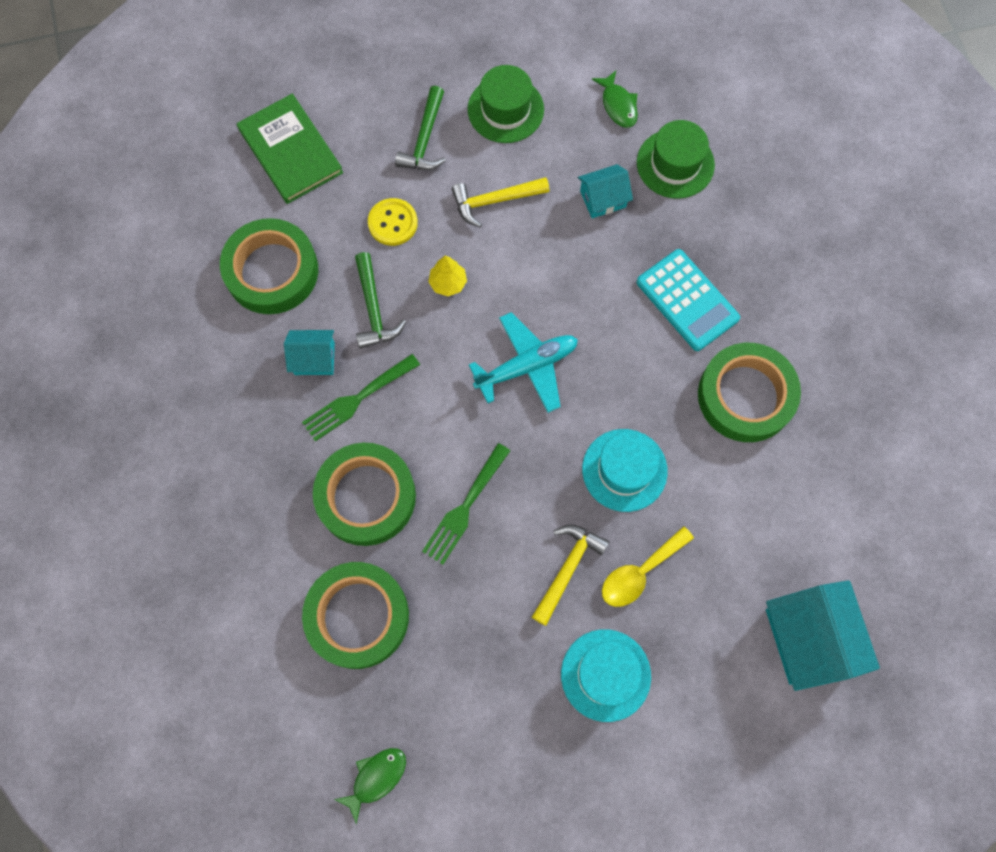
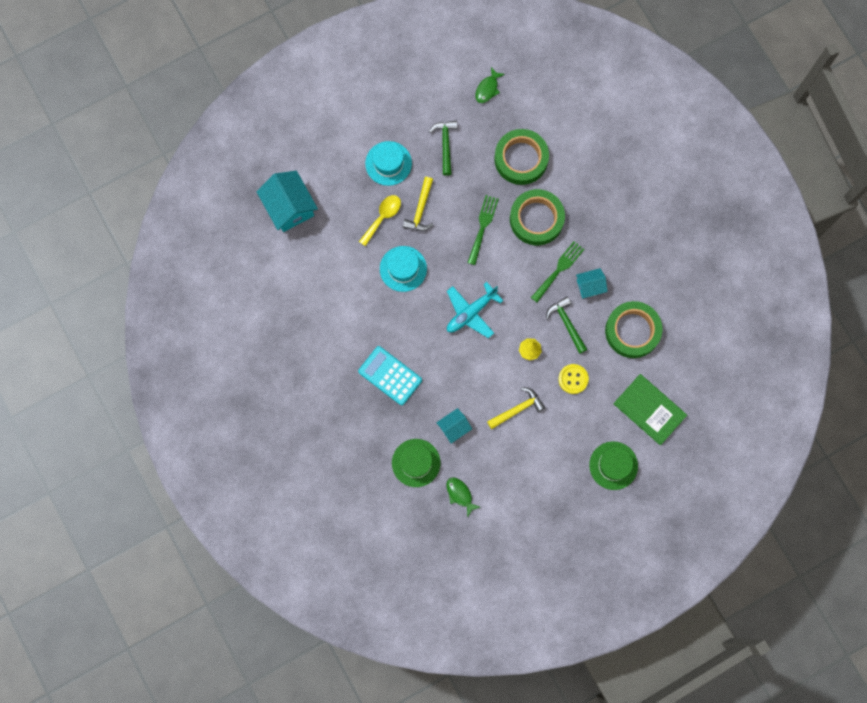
camera: 165 degrees right, 5 degrees up
(425, 139) = (571, 439): green hammer -> green hammer (445, 144)
(505, 109) = (528, 473): green hat -> green hat (613, 465)
(745, 396) = (345, 327): green tape -> none

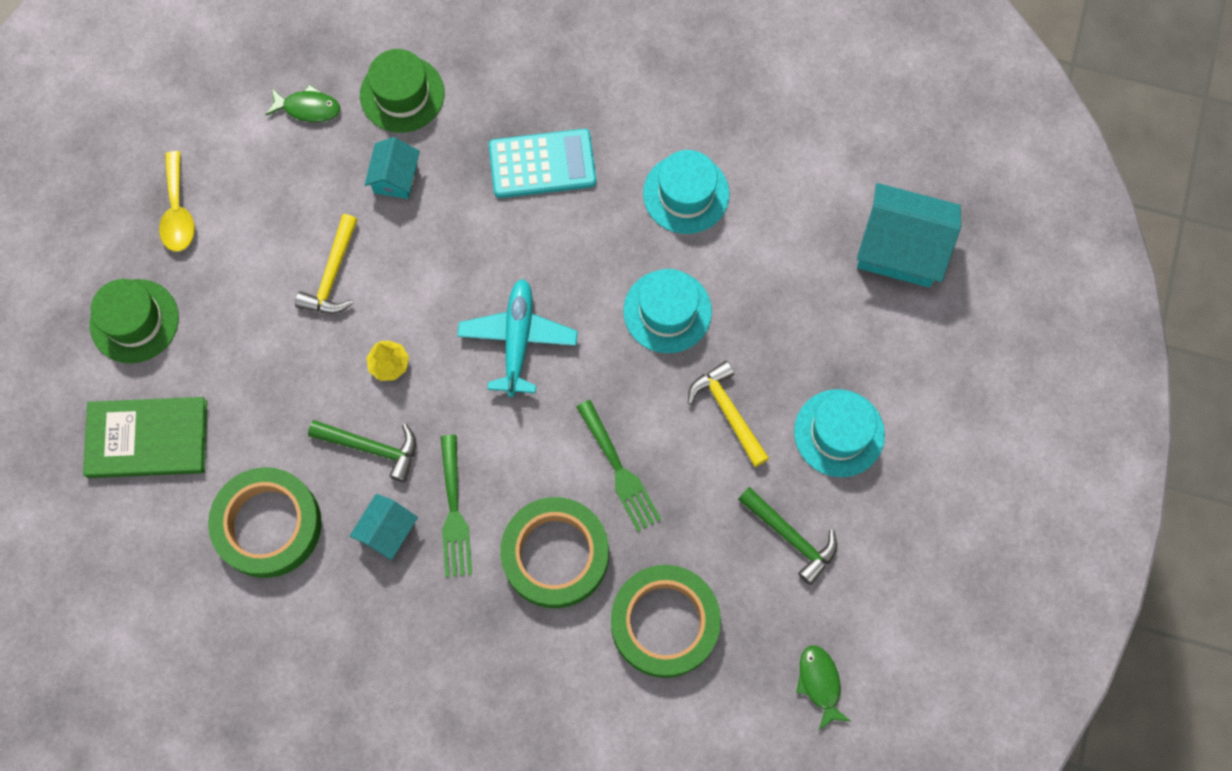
camera: 135 degrees right, 5 degrees down
(347, 308) = (686, 194): none -> turquoise hat
(382, 217) = (766, 352): yellow spoon -> yellow spoon (178, 212)
(573, 379) = (293, 382): yellow button -> none

